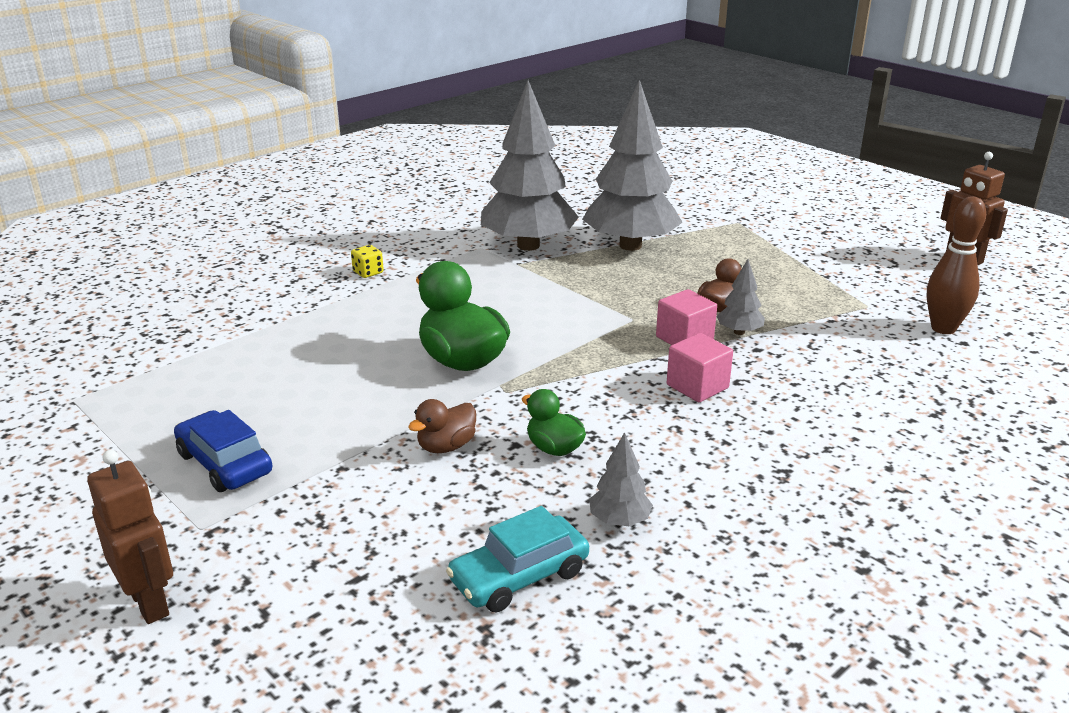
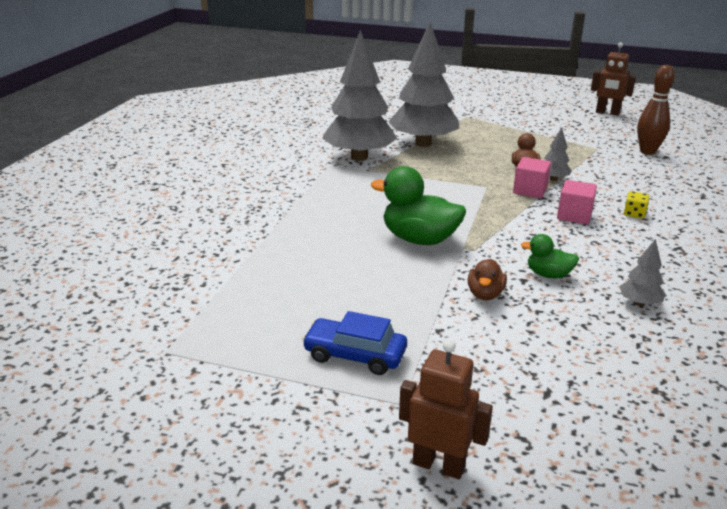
camera: 30 degrees left, 0 degrees up
(368, 272) = (272, 199): yellow dice -> yellow dice (634, 214)
(519, 576) = (633, 354): turquoise car -> none

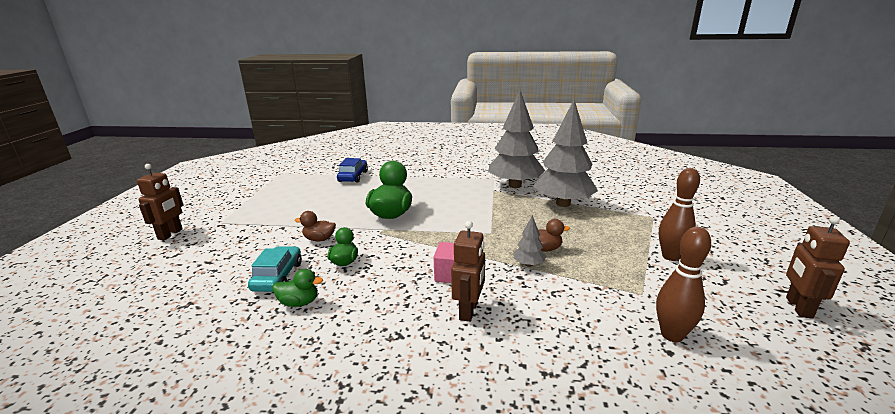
camera: 80 degrees right, 5 degrees down
(355, 355) = (265, 208): blue car -> blue car (353, 176)
(530, 190) = (494, 252): pink cube -> none
(540, 127) = (670, 256): none -> brown bowling pin
(585, 322) = (278, 276): none -> turquoise car
(634, 214) = (469, 311): yellow dice -> brown robot
(639, 303) = (299, 303): grey tree -> green duck

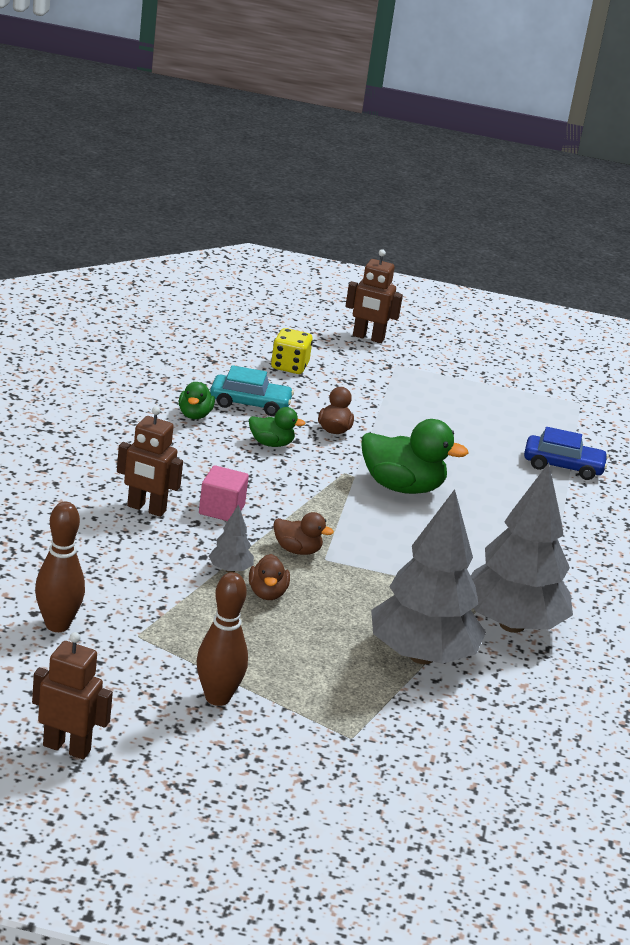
camera: 90 degrees right, 5 degrees up
(212, 263) = (289, 366): none -> yellow dice
(486, 242) = (297, 550): none -> brown duck

